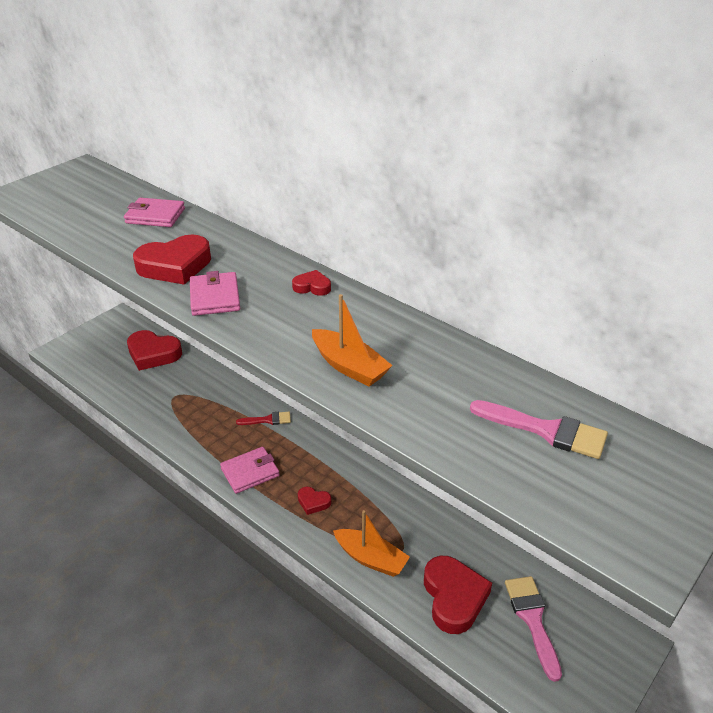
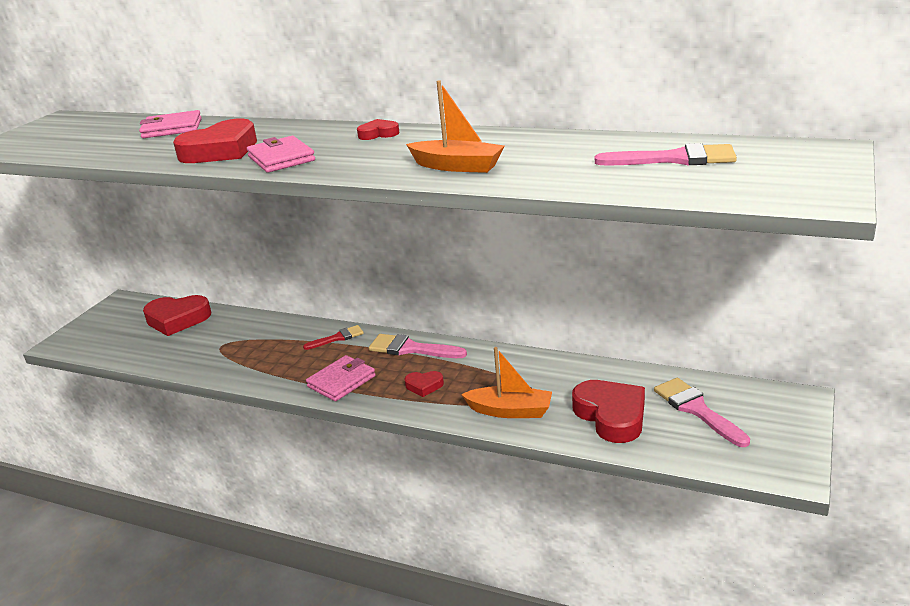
camera: 15 degrees left, 10 degrees down
(321, 454) = (411, 349): none -> pink brush

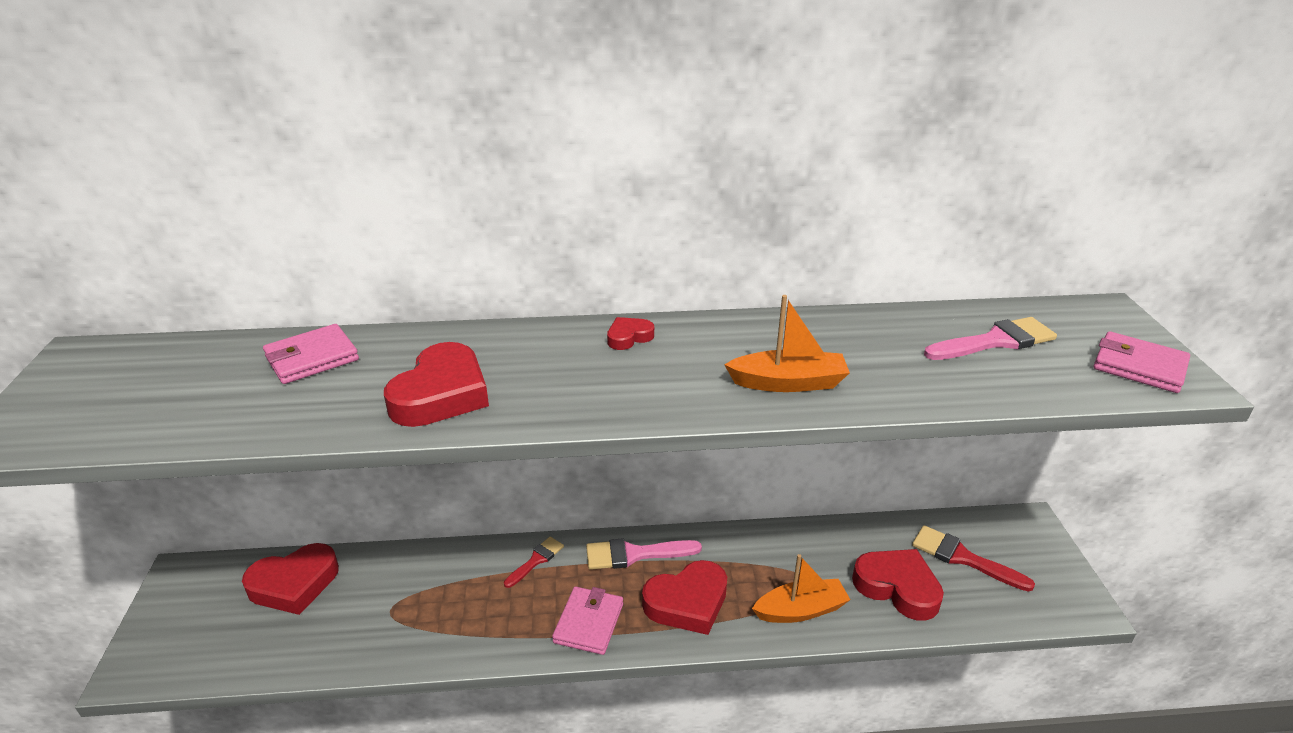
camera: 30 degrees left, 5 degrees up
(281, 159) = (548, 399): pink wallet -> pink wallet (1139, 366)
(424, 386) = (687, 602): red heart -> red heart, size x2.01
(696, 409) = (963, 558): pink brush -> red brush

